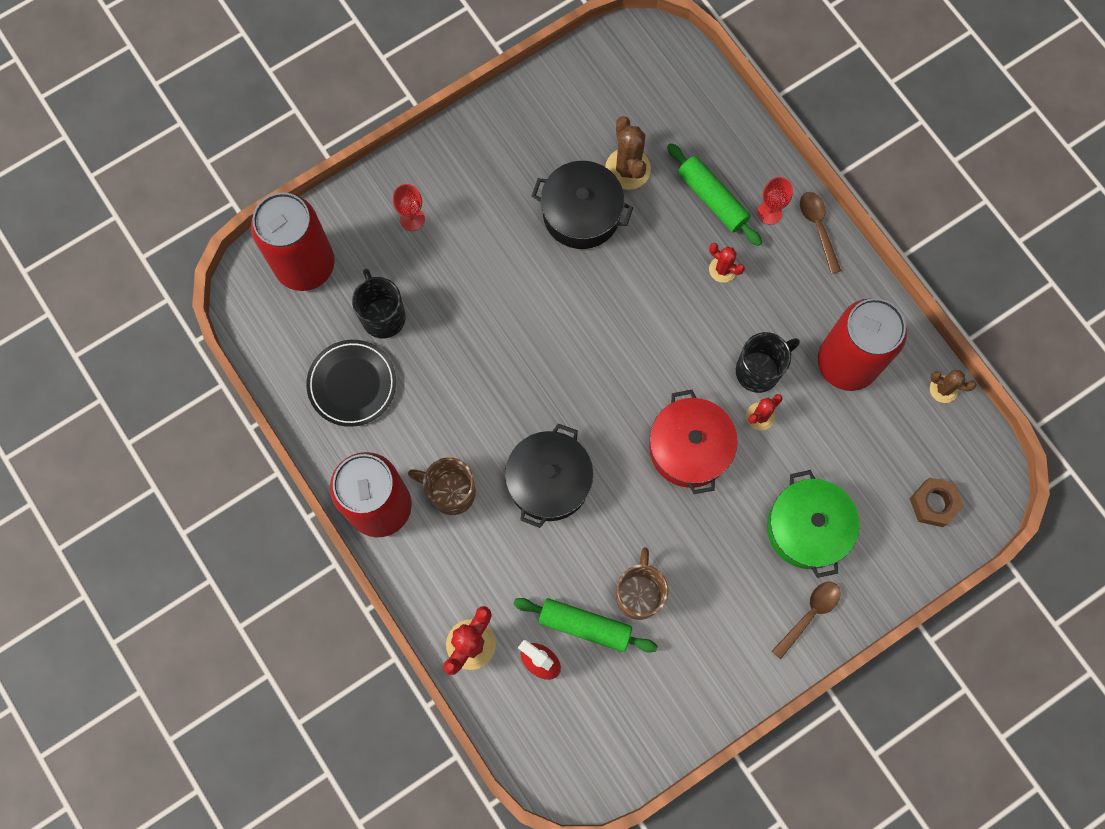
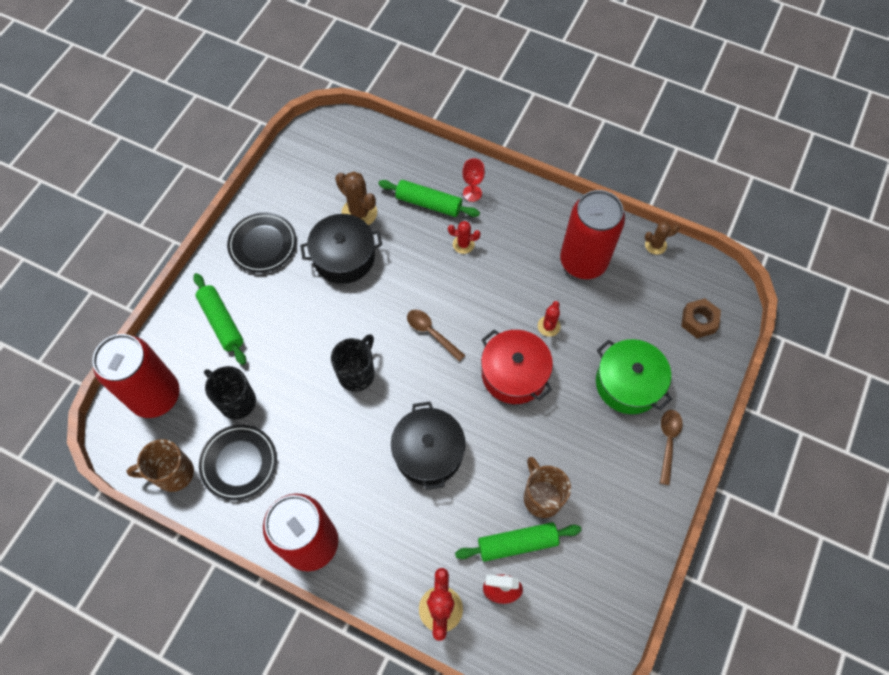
camera: 30 degrees left, 10 degrees down
(412, 219) = (222, 322): red goblet -> green rolling pin
(450, 492) = (359, 501): brown mug -> brown mug (173, 473)
(501, 151) = (263, 245): none -> black plate
(759, 370) = (529, 296): black mug -> black mug (357, 373)
(818, 228) = (510, 187): brown spoon -> brown spoon (431, 333)

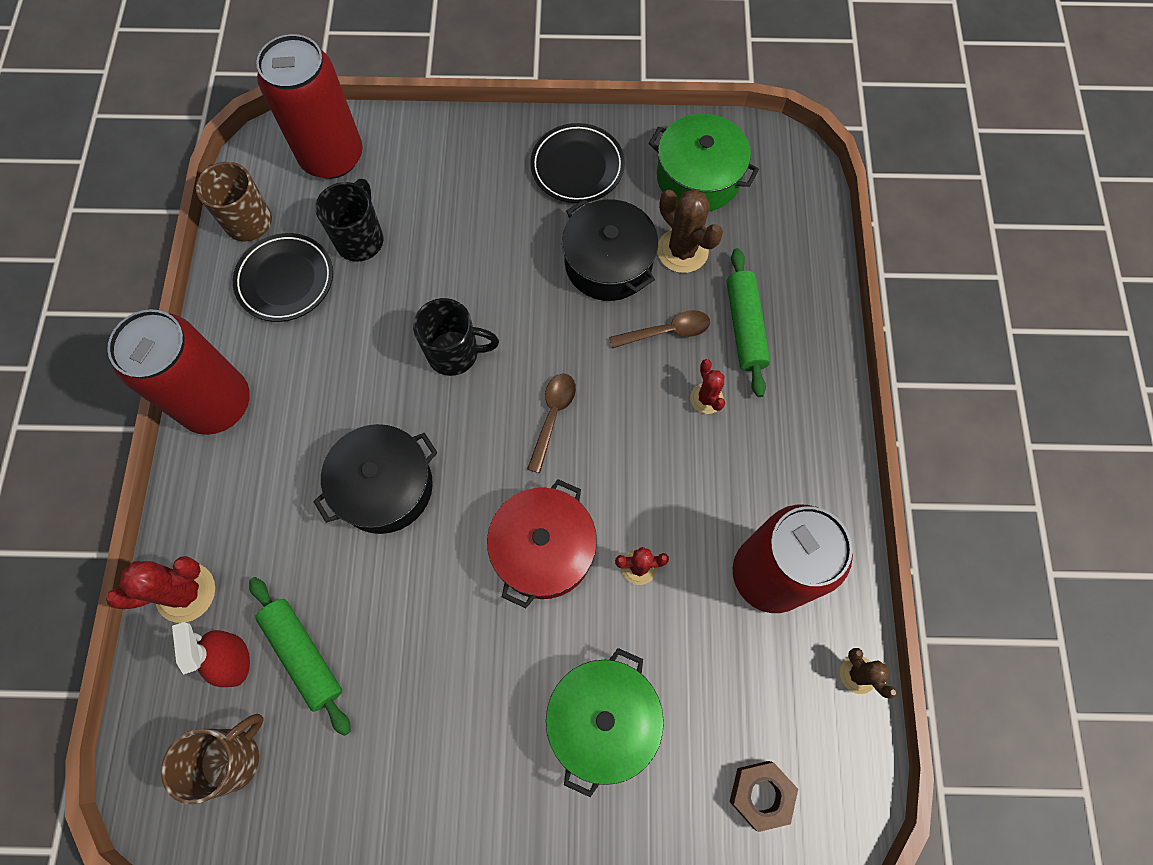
camera: 65 degrees right, 5 degrees up
(222, 322) = (453, 175): green rolling pin -> none
(313, 181) = (698, 177): none -> green pot
(359, 213) = (682, 251): brown cactus -> brown cactus turned 60 degrees counterclockwise
(472, 193) = (793, 375): red goblet -> none
(542, 497) = (380, 661): brown mug -> brown mug (232, 758)
(668, 442) = (536, 817): brown spoon -> brown spoon (666, 331)

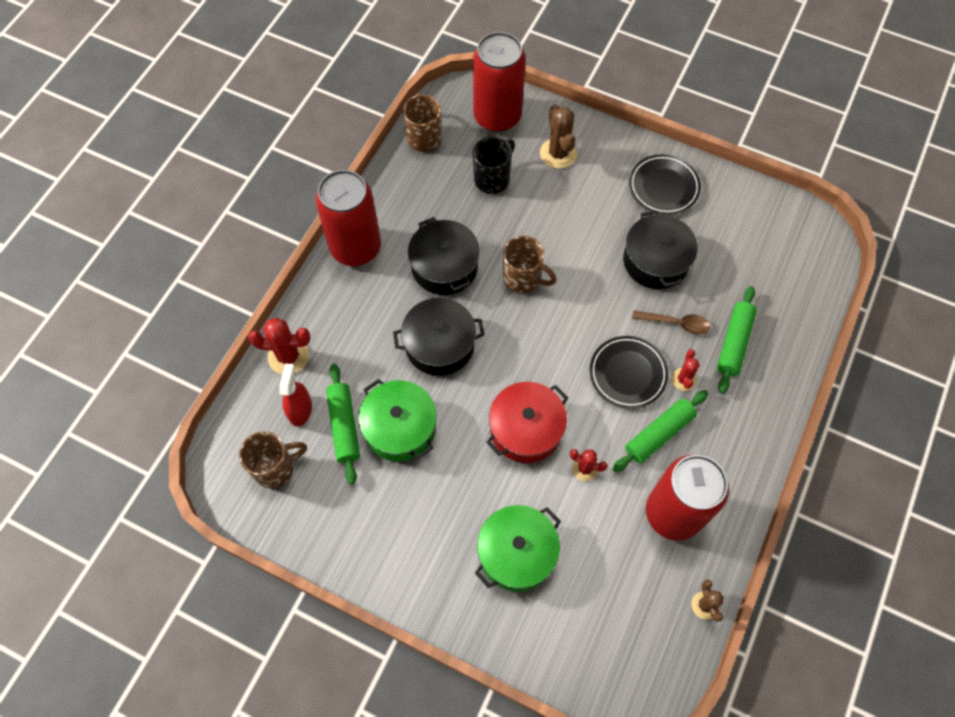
camera: 25 degrees right, 5 degrees down
(285, 280) = (432, 186): black plate -> black plate (628, 374)
(347, 380) = (444, 266): none -> black pot
(455, 353) = (523, 278): black mug -> brown mug
(552, 417) = (570, 347): brown spoon -> none
(682, 251) = (713, 273): brown cactus -> brown cactus (558, 153)
(698, 177) = (748, 227): green pot -> green pot (400, 428)
(707, 481) = (658, 434): none -> green rolling pin
(760, 794) = (601, 648): brown nut -> none

